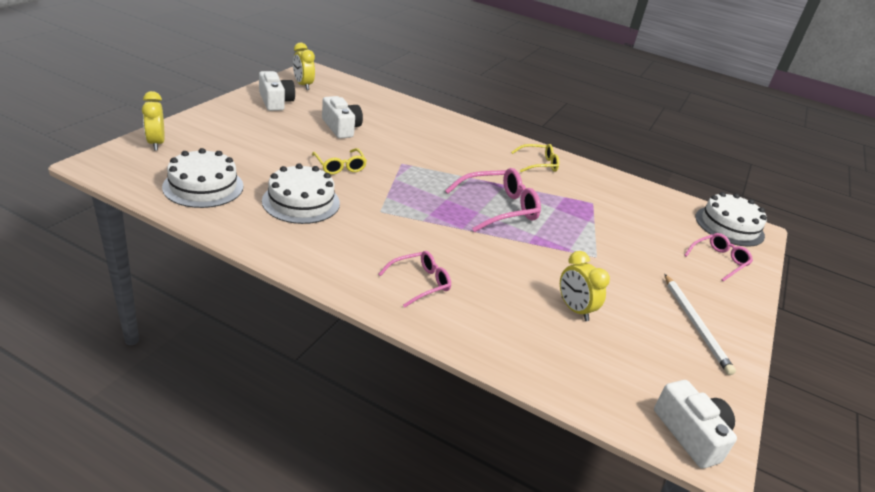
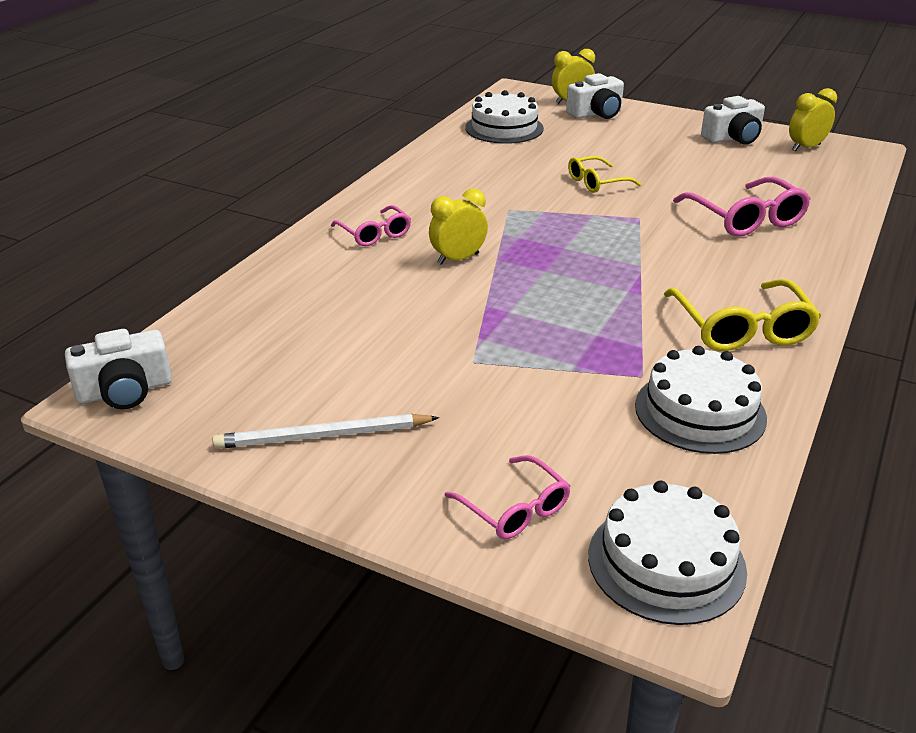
camera: 95 degrees right, 0 degrees up
(301, 202) = (502, 169): white cake -> white cake (700, 411)
(341, 128) = (702, 177): white camera -> white camera (596, 113)
(499, 208) = (565, 286): pink glasses -> pink glasses (746, 219)
(539, 164) = (741, 329): yellow glasses -> yellow glasses, size x1.62
(574, 309) = (343, 330): yellow clock -> yellow clock (458, 259)

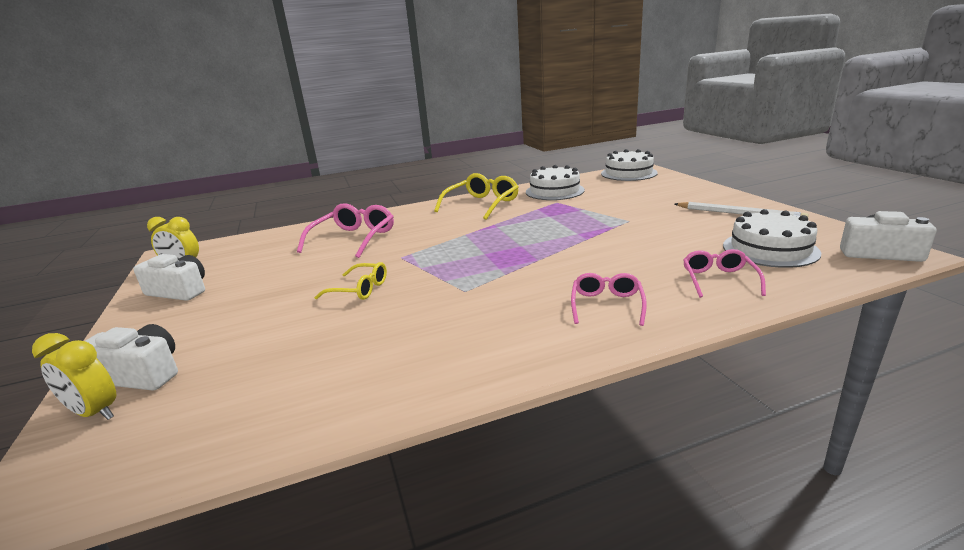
camera: 135 degrees left, 10 degrees down
(458, 259) = (565, 266): yellow clock -> none
(504, 128) = (260, 399): white cake -> white cake (770, 249)
(515, 509) = (666, 186): pink glasses -> pink glasses (718, 280)

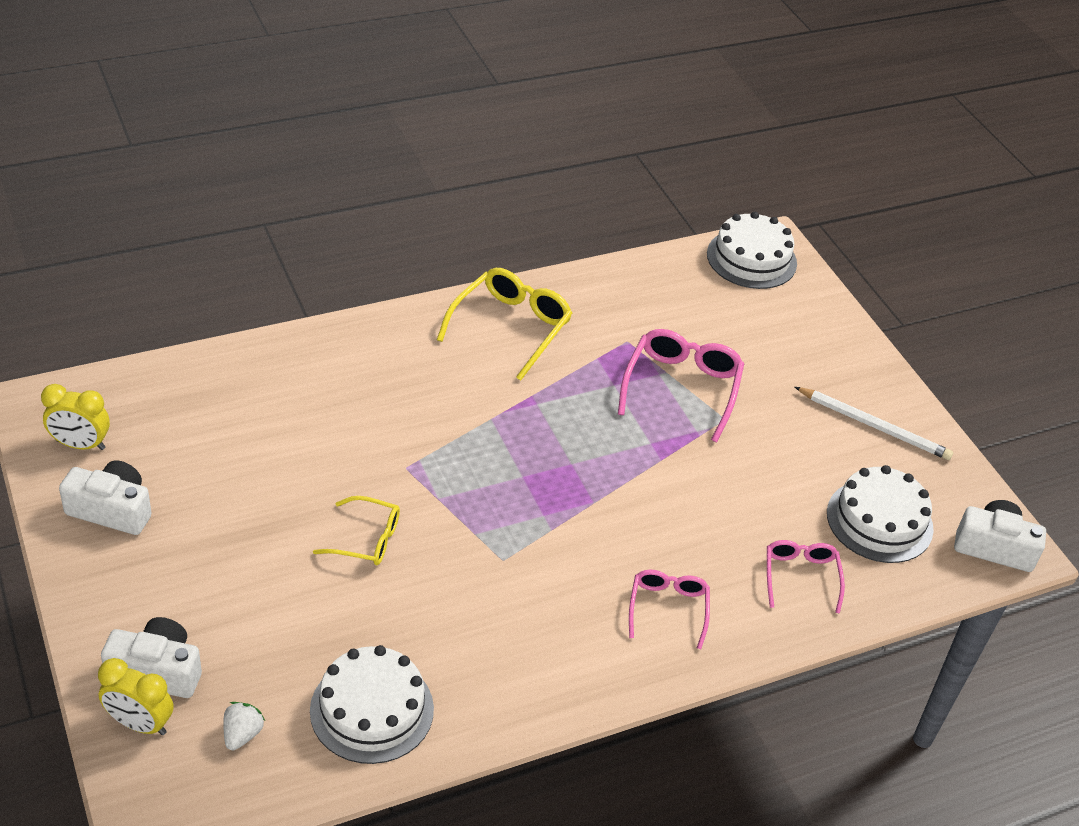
camera: 10 degrees left, 20 degrees up
(187, 415) = (242, 734): none -> white strawberry
(354, 239) = (324, 404): pink glasses -> pink glasses (682, 387)
(554, 191) = (626, 302): white cake -> white cake (372, 709)

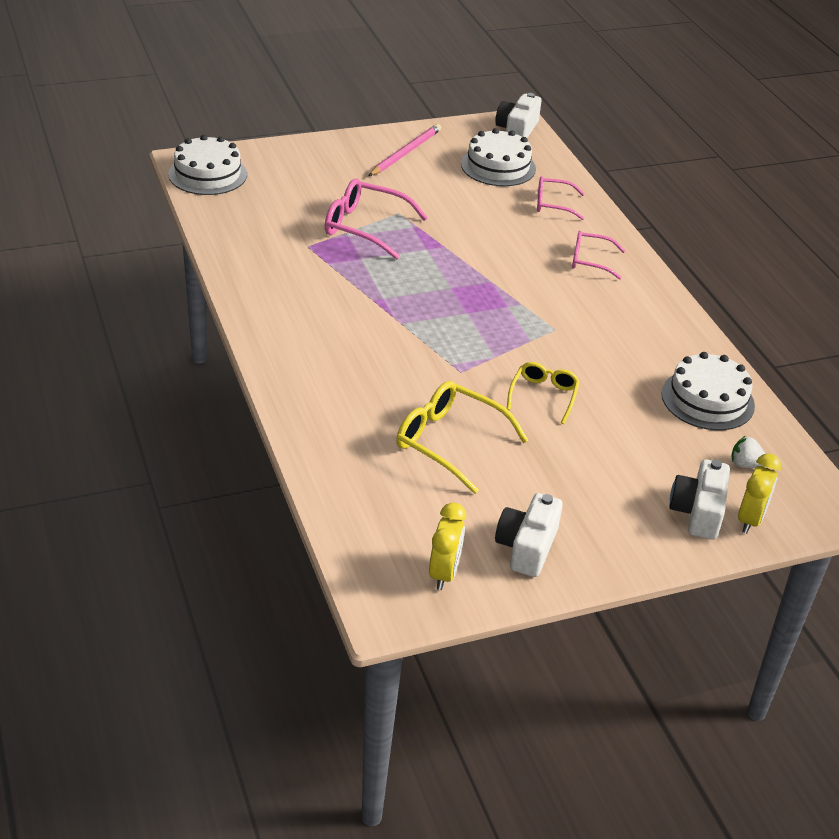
camera: 85 degrees left, 5 degrees down
(511, 327) = (286, 303): yellow glasses -> yellow glasses (449, 442)
(874, 426) = (406, 153): white pencil -> pink pencil

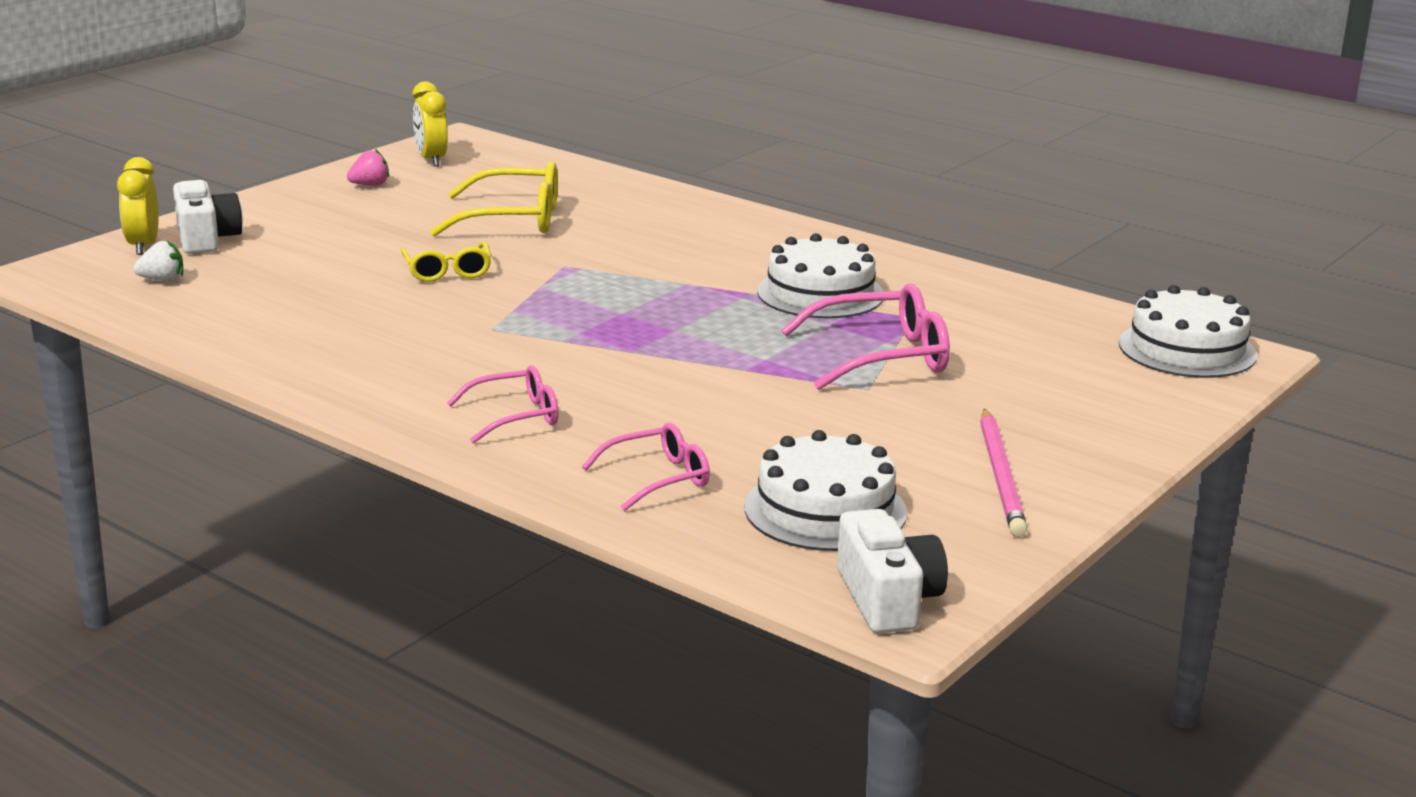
camera: 150 degrees right, 15 degrees down
(527, 547) = (370, 185): white camera -> pink strawberry
(707, 399) = (236, 318): white cake -> white cake (820, 293)

